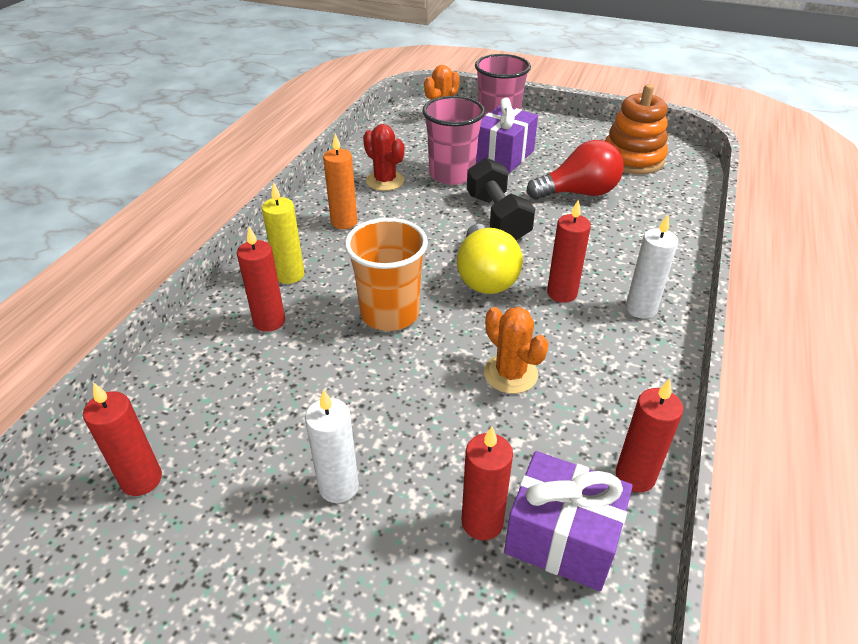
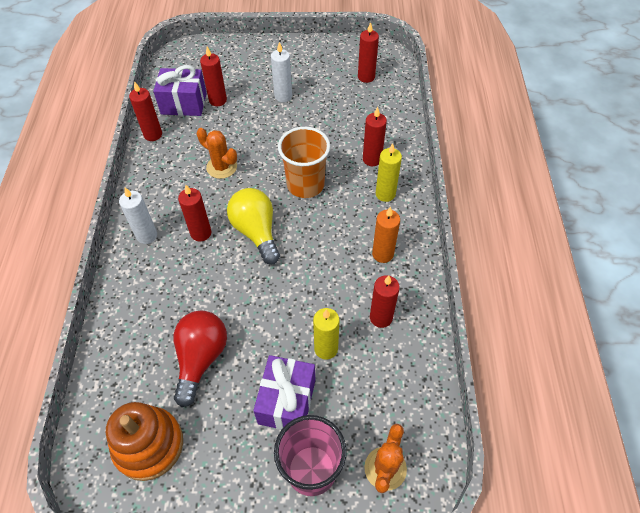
camera: 160 degrees right, 15 degrees up
(385, 181) = (381, 317): red cactus -> red candle
(452, 174) = (326, 349): pink cup -> yellow candle
(497, 217) = (265, 299): black dumbbell -> none
(578, 193) = (201, 358): red light bulb -> red light bulb turned 135 degrees clockwise

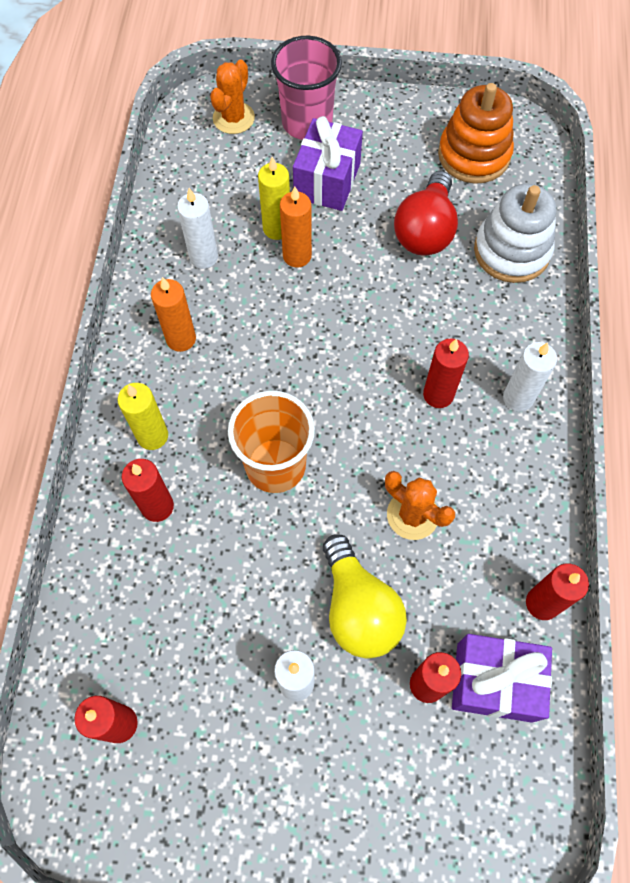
camera: 175 degrees left, 10 degrees up
(131, 346) = (511, 251): none -> white stacking toy
(256, 232) = (356, 389): yellow light bulb -> yellow light bulb (358, 608)
(306, 325) = (297, 256): none -> orange candle
(381, 317) = (203, 257): red candle -> white candle

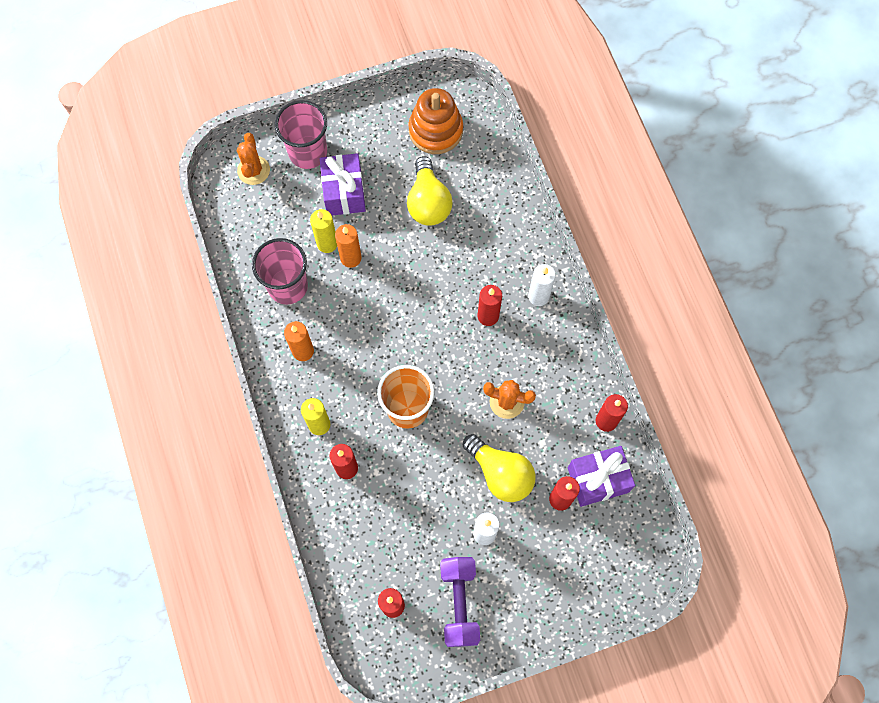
camera: 25 degrees left, 5 degrees up
(203, 257) = (287, 286): white candle -> pink cup
(212, 767) = (459, 603): none -> purple dumbbell
(425, 230) = (428, 202): red light bulb -> yellow light bulb
(511, 251) = (491, 193): white stacking toy -> none

